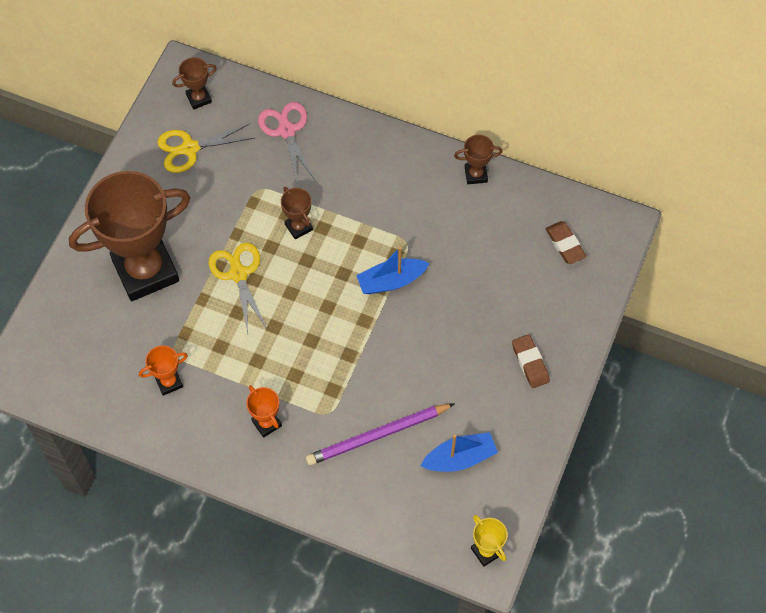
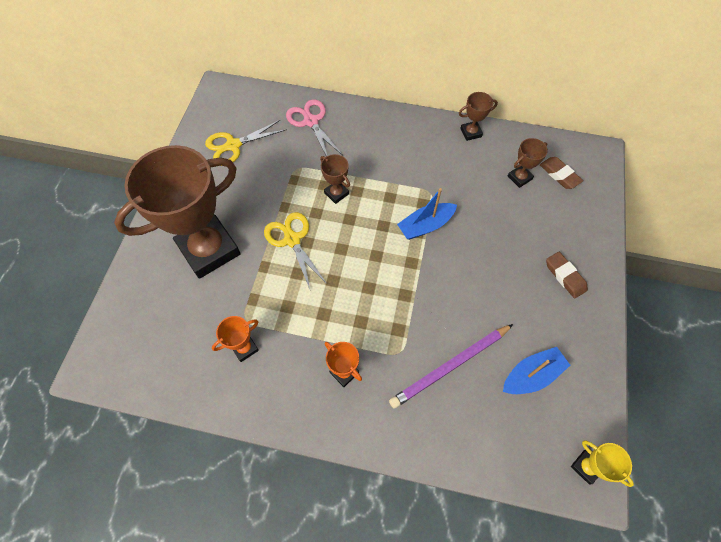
camera: 10 degrees left, 0 degrees up
(199, 98) = (235, 107): brown trophy -> brown trophy (519, 178)

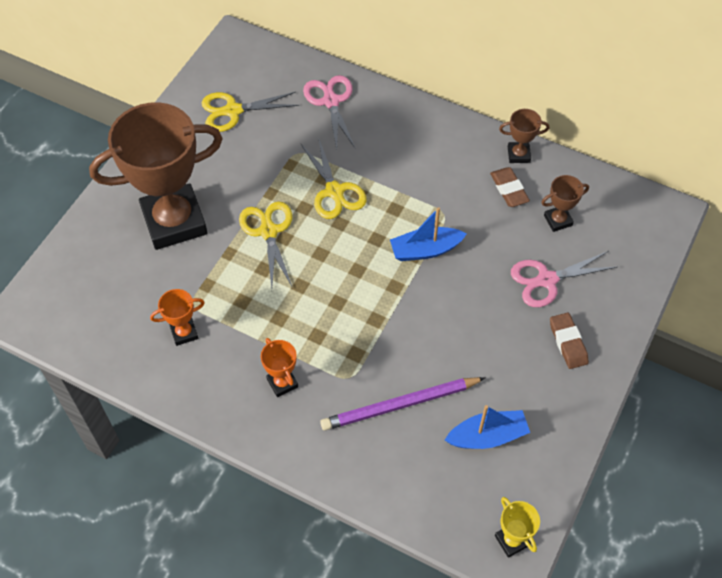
camera: 15 degrees right, 5 degrees down
(336, 193) = (334, 191): brown trophy -> yellow scissors
(529, 228) = (547, 280): none -> pink scissors
(559, 175) = (608, 227): brown eraser -> brown eraser (509, 189)

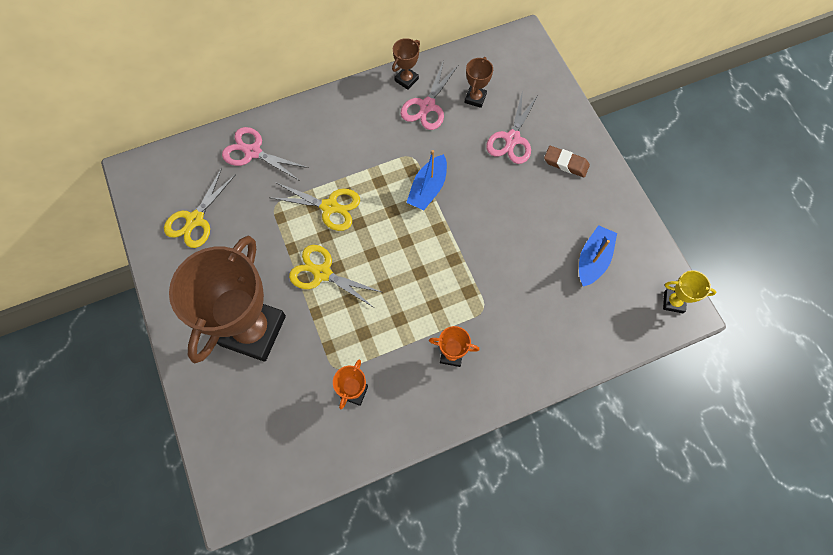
camera: 50 degrees left, 10 degrees up
(400, 405) = (529, 294): purple pencil -> none
(509, 189) = (427, 106): brown eraser -> pink scissors

